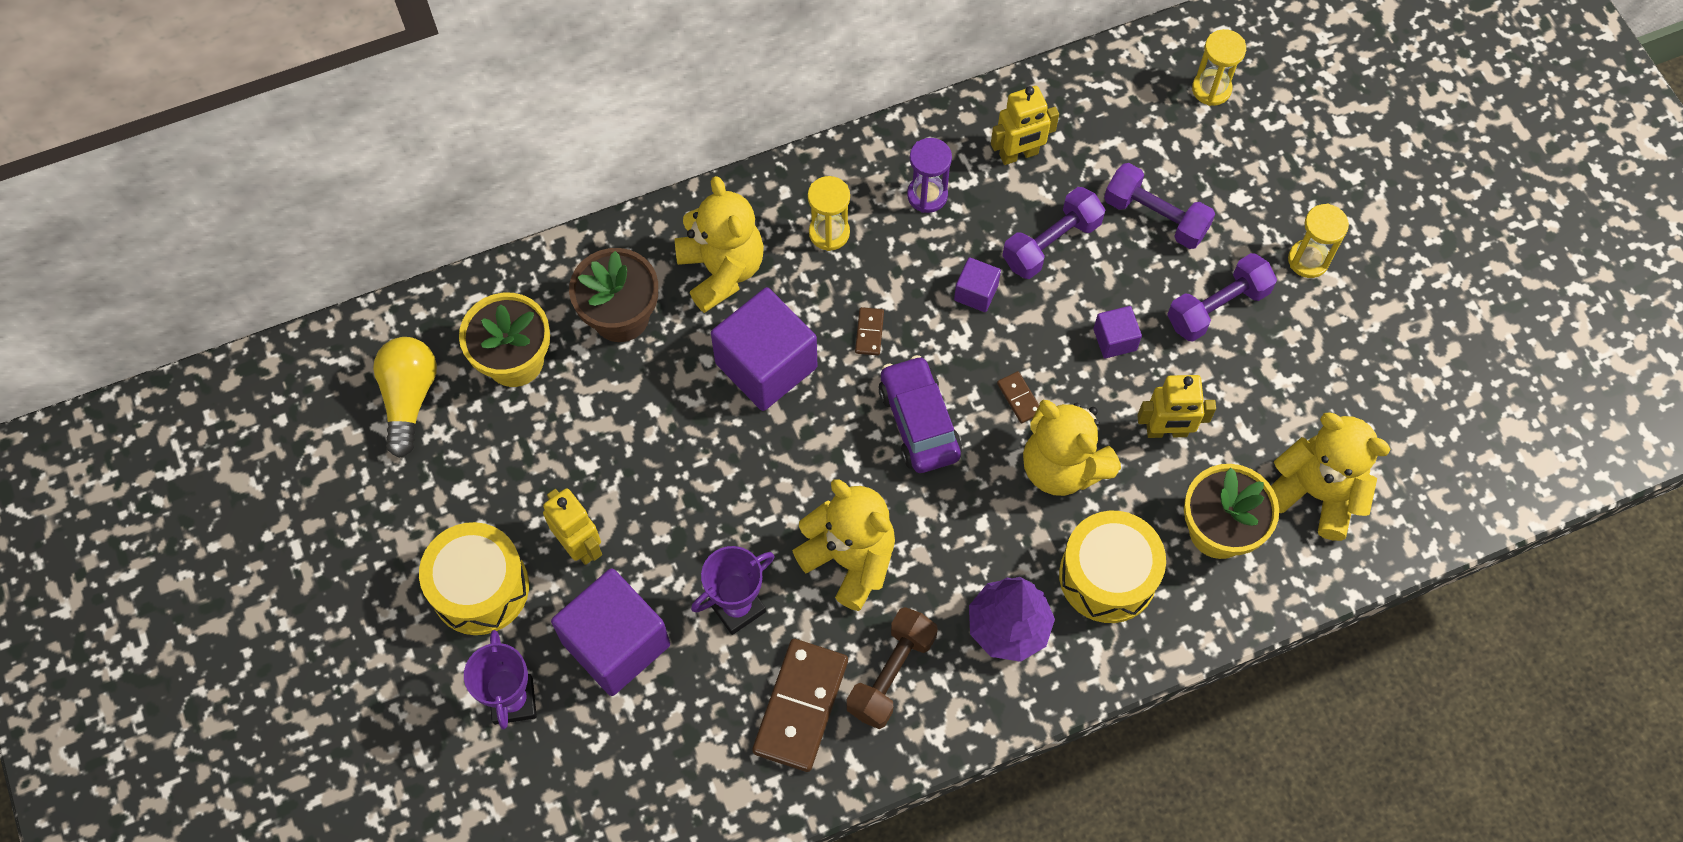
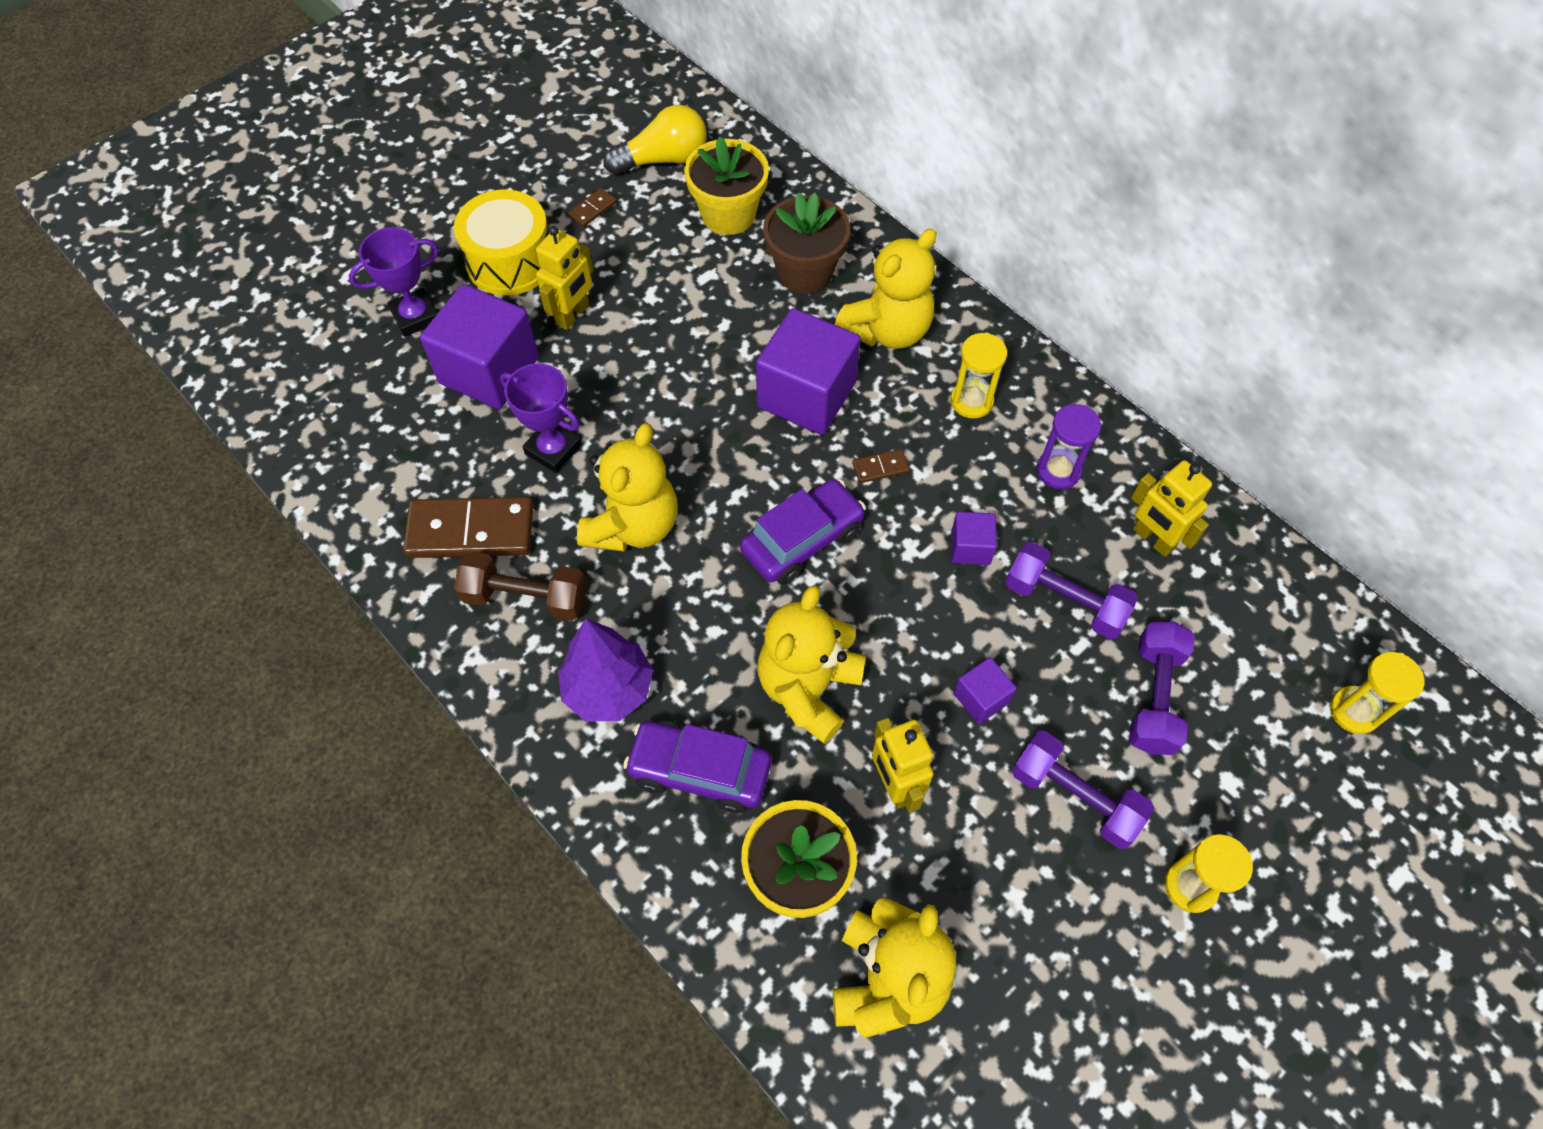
camera: 70 degrees right, 5 degrees down
(1019, 398) = (869, 624): brown domino -> brown domino (592, 209)
(1107, 576) = (699, 771): yellow drum -> purple car

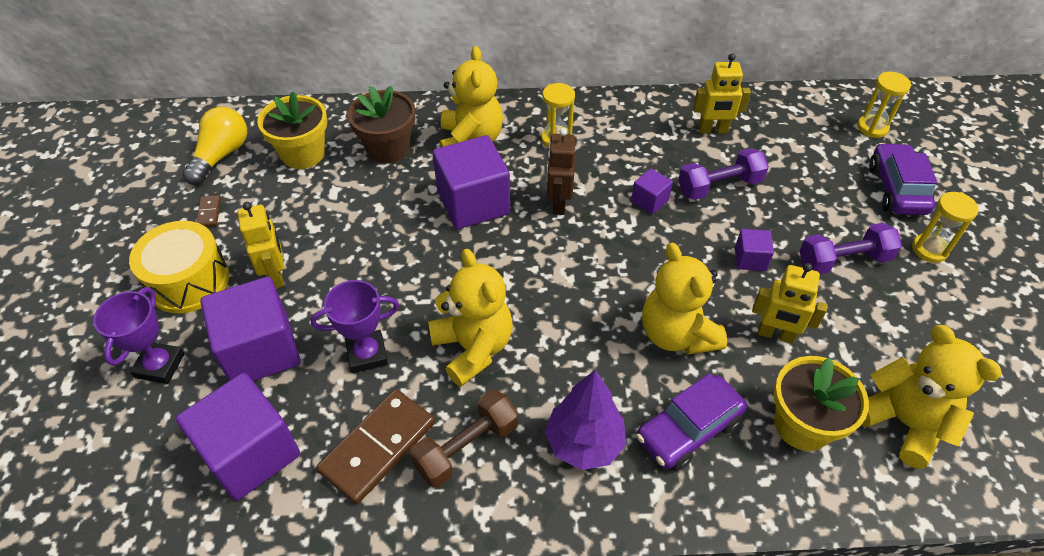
camera: 50 degrees left, 10 degrees down
(392, 446) = (251, 453): none -> purple cube
(802, 540) = (571, 270): purple car -> purple car (896, 189)
(880, 467) = (558, 203): brown domino -> brown robot
(1058, 471) = (636, 136): purple hourglass -> none
(1154, 697) = (807, 190): purple dumbbell -> none

